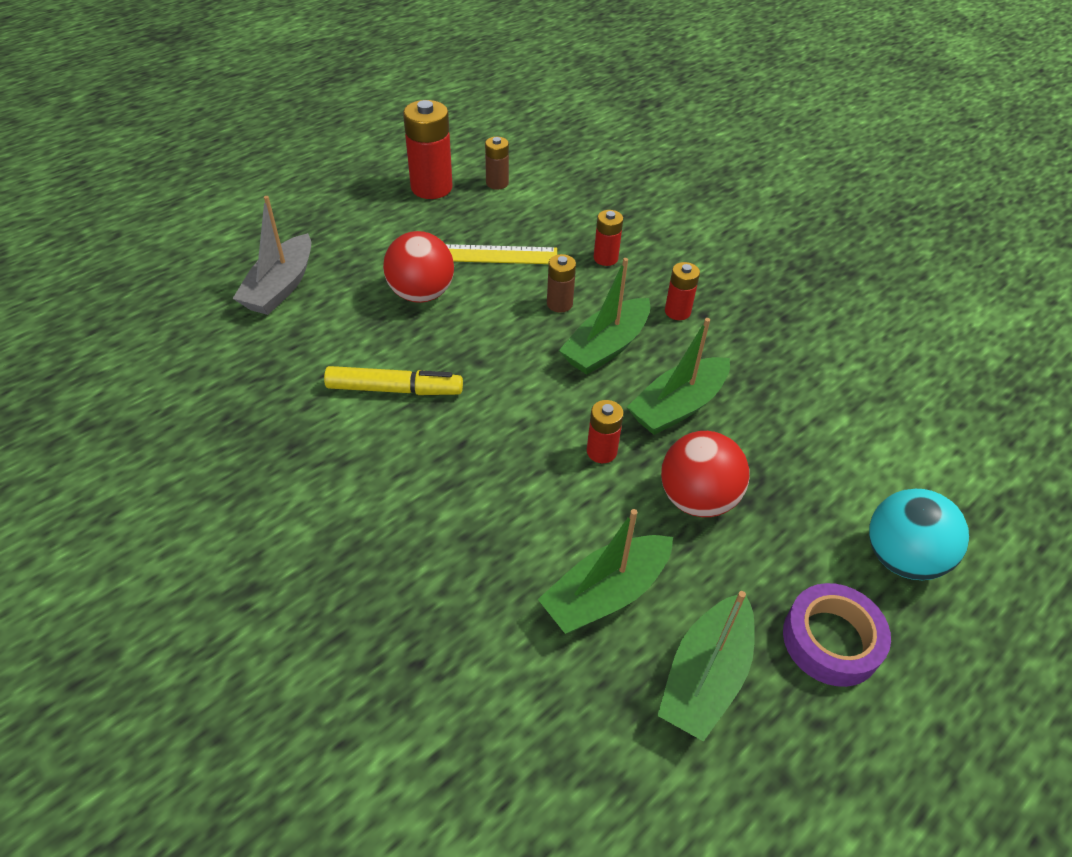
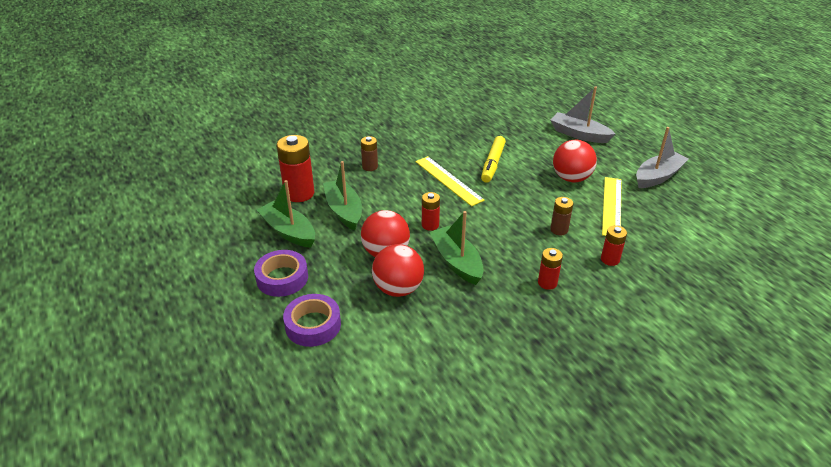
camera: 105 degrees right, 10 degrees down
(398, 211) = (658, 176): none -> grey boat
(431, 187) = (689, 192): red battery -> red battery (299, 193)
(461, 445) = (448, 180): none -> yellow ruler
(497, 183) = (701, 221): brown battery -> brown battery (370, 167)
(606, 347) = (515, 242): green boat -> none
(769, 466) = (398, 289): none -> red ball
(901, 558) = (313, 325): turquoise ball -> purple tape

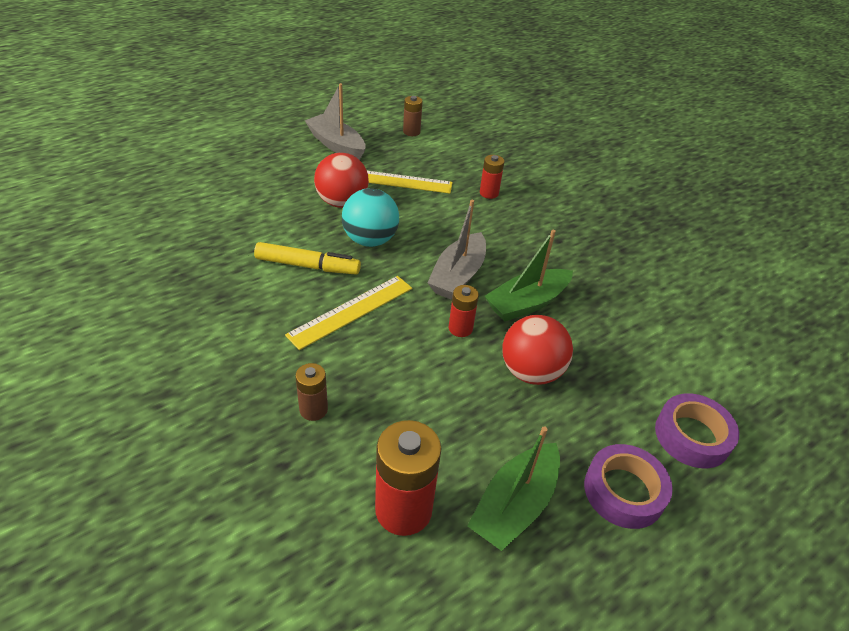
camera: 100 degrees left, 5 degrees up
(344, 211) = (444, 432): green boat -> none
(398, 289) = (594, 355): red ball -> none
(525, 190) = (370, 240): none -> turquoise ball
(547, 283) = (538, 236): red battery -> none
(559, 230) = (447, 221): brown battery -> brown battery (411, 132)
(579, 134) = (237, 186): grey boat -> grey boat (458, 275)

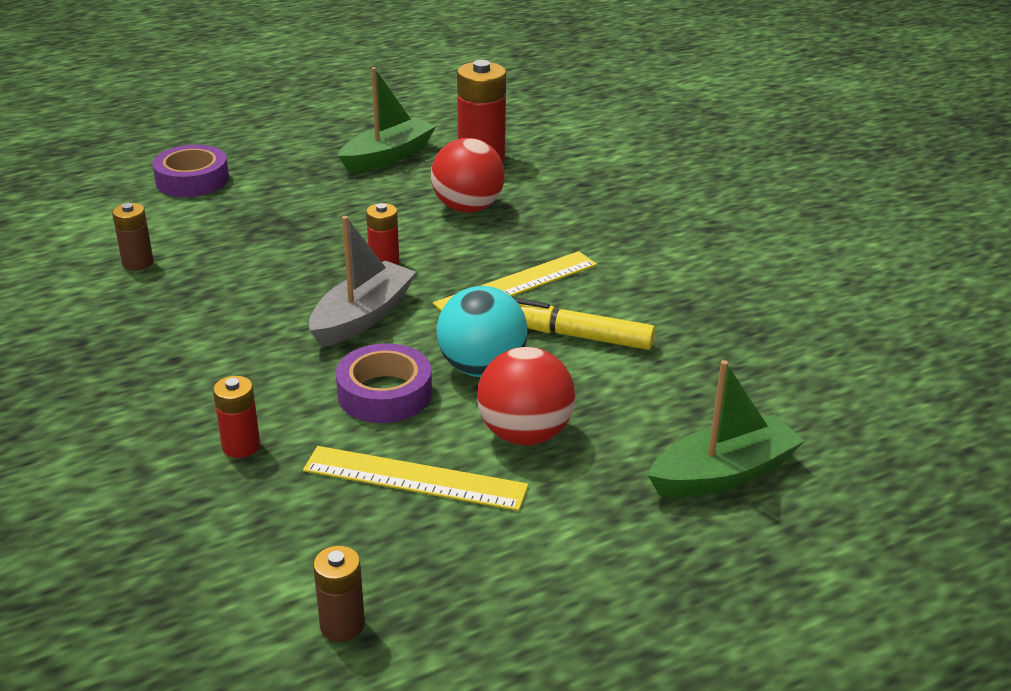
camera: 170 degrees left, 10 degrees down
(313, 409) = (559, 211): brown battery -> brown battery (138, 263)
(336, 145) = (534, 581): grey boat -> none
(527, 303) = (283, 283): green boat -> green boat (723, 473)
(531, 372) = (321, 226): red ball -> red ball (467, 208)
(623, 491) = (289, 157): purple tape -> purple tape (385, 393)

